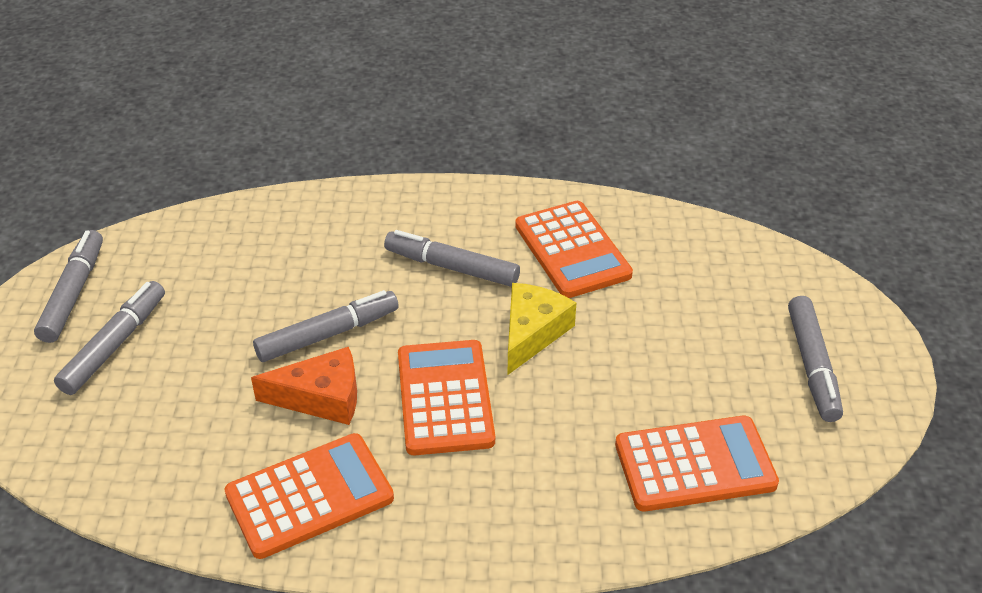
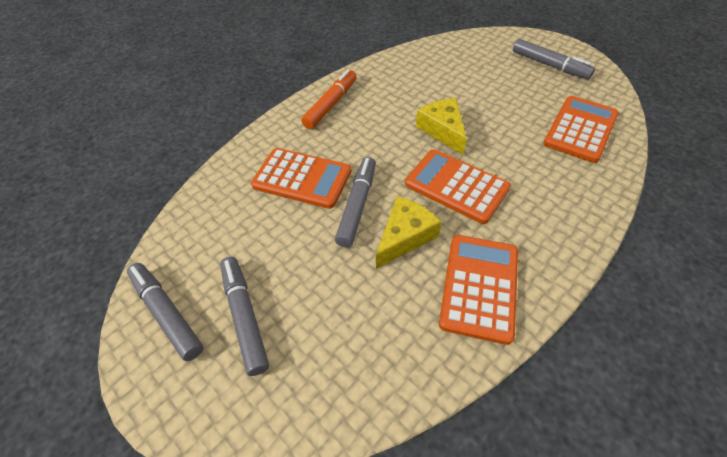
camera: 45 degrees left, 10 degrees up
(321, 397) = (404, 236): orange cheese -> yellow cheese
(451, 267) = (363, 130): grey marker -> none
(466, 213) = (331, 104): none -> orange marker
(572, 250) = (401, 87): orange calculator -> orange calculator (302, 178)

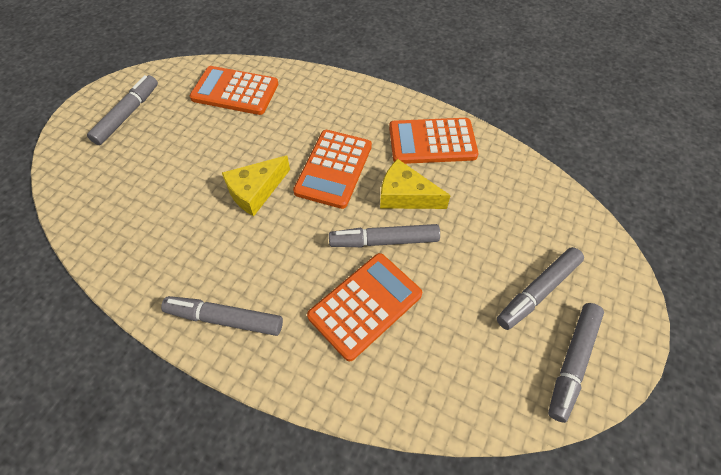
camera: 110 degrees left, 5 degrees up
(302, 178) = (365, 305): orange calculator -> orange calculator turned 45 degrees clockwise
(331, 104) = (225, 318): orange marker -> grey marker

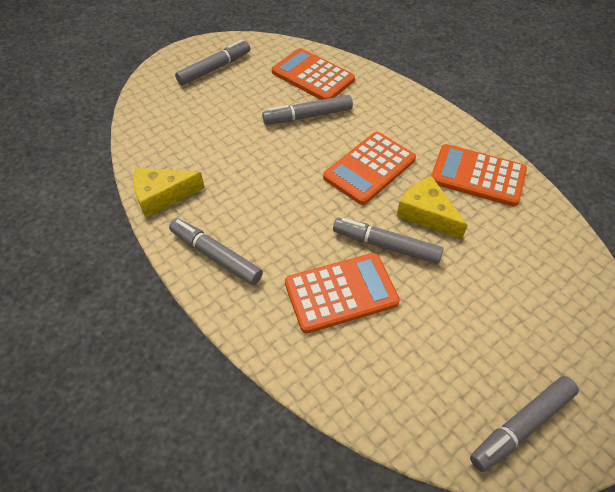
camera: 25 degrees right, 5 degrees down
(255, 191) = (290, 163): yellow cheese -> yellow cheese (162, 196)
(537, 291) = (518, 347): grey marker -> grey marker (308, 116)

